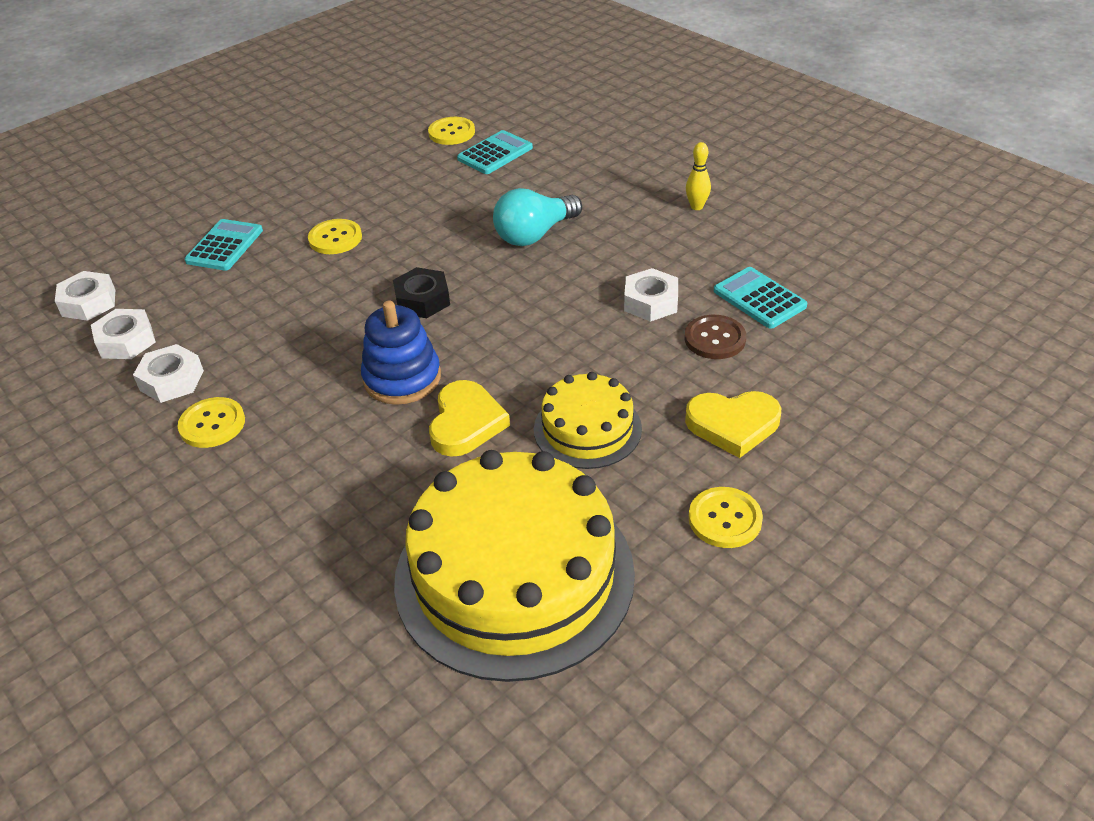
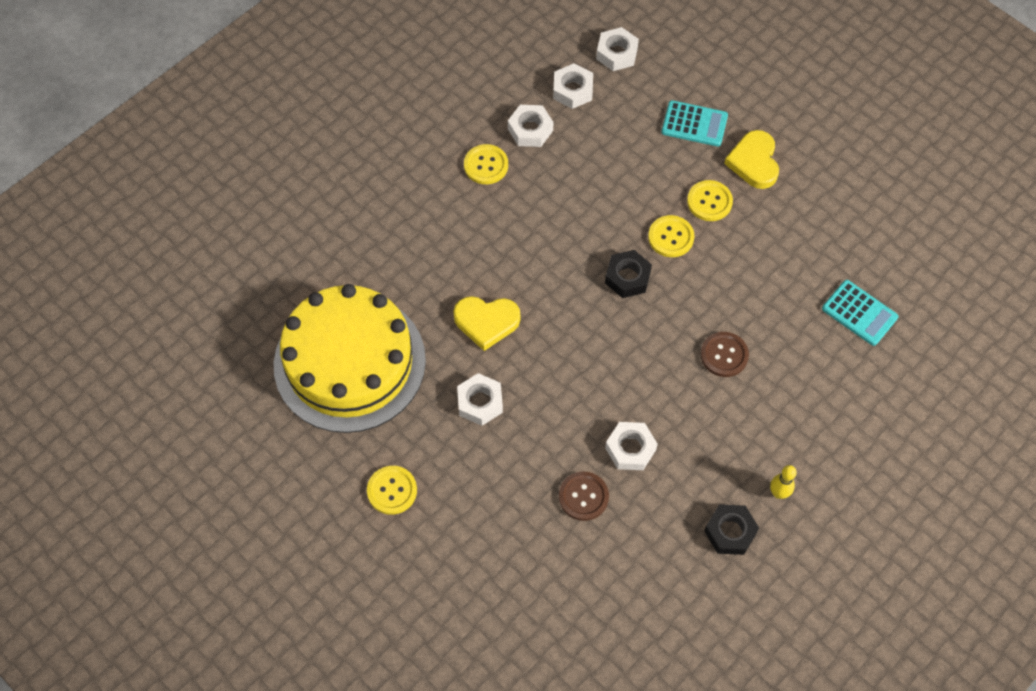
camera: 85 degrees right, 20 degrees up
(402, 378) = (534, 275): blue stacking toy -> none
(451, 132) = (895, 271): yellow button -> yellow button (671, 237)
(534, 234) = (724, 355): turquoise light bulb -> brown button
(587, 429) = (480, 402): yellow cake -> white nut
(733, 425) = (483, 503): yellow heart -> yellow heart (754, 162)
(744, 237) = (730, 532): none -> black nut
(759, 298) = (638, 536): turquoise calculator -> none

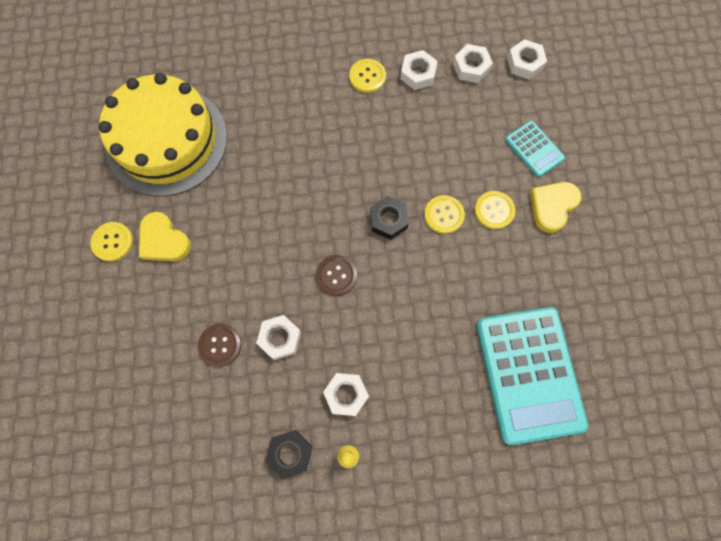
camera: 40 degrees right, 10 degrees up
(480, 402) = (217, 228): white nut -> white nut (346, 395)
(486, 322) = (270, 179): yellow heart -> yellow heart (163, 240)
(724, 355) = (403, 325): brown button -> brown button (336, 275)
(859, 313) = (529, 374): turquoise calculator -> turquoise calculator, size x2.09

